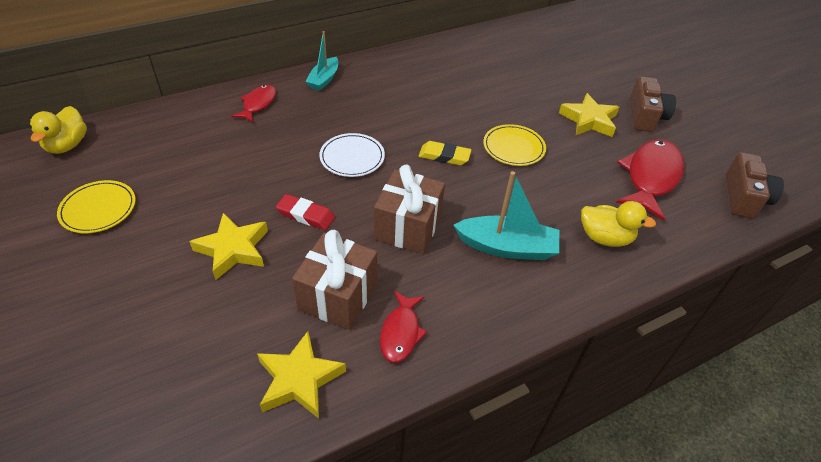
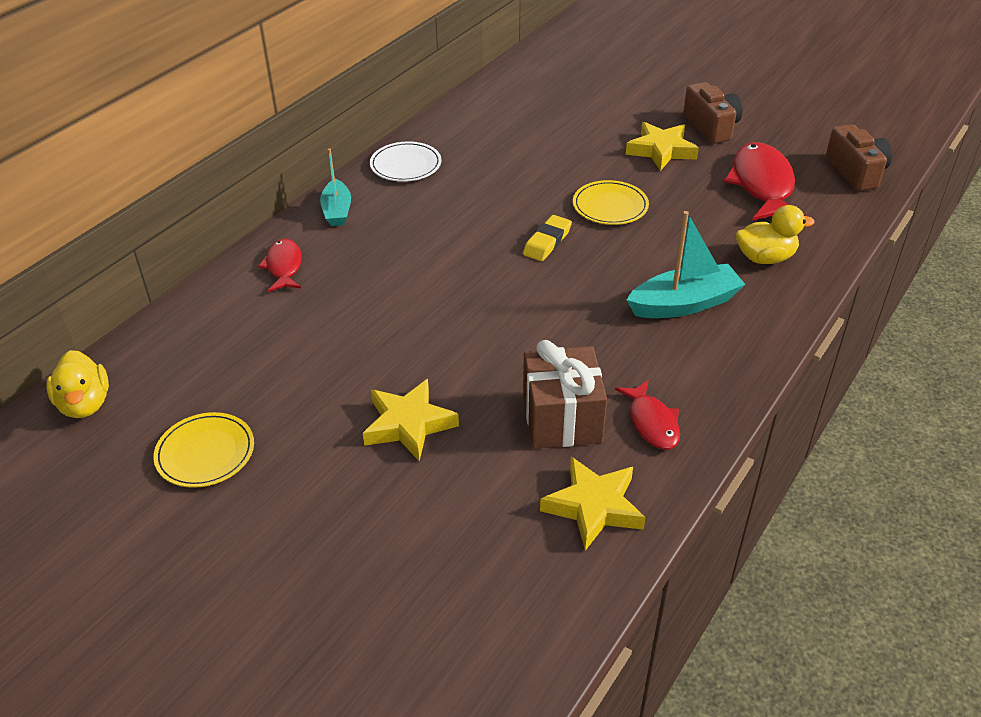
camera: 25 degrees left, 5 degrees down
(306, 215) = (455, 358): red eraser -> none
(352, 157) = (450, 281): white plate -> white plate (405, 165)
(408, 227) = (572, 326): brown gift -> none
(444, 156) = (547, 242): yellow eraser -> yellow eraser turned 45 degrees counterclockwise

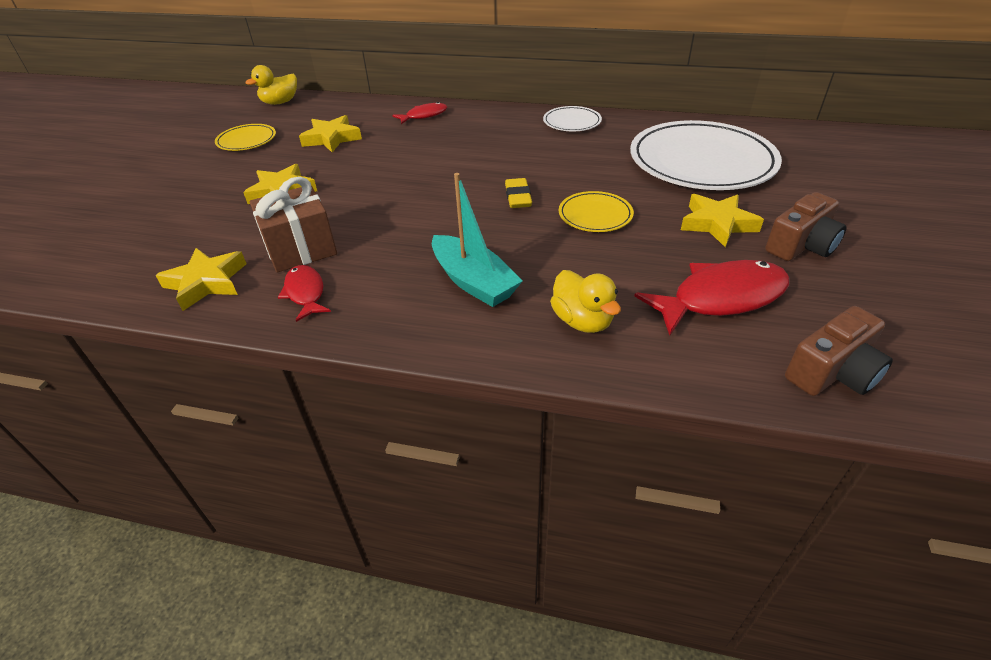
camera: 70 degrees right, 0 degrees up
(280, 360) = (331, 138): none -> yellow star
(337, 211) = (495, 115): turquoise boat -> none
(547, 242) = (518, 197): yellow eraser -> yellow eraser turned 75 degrees clockwise
(552, 121) = (701, 161): none -> white plate
(652, 423) = (305, 293): red fish -> red fish turned 105 degrees clockwise

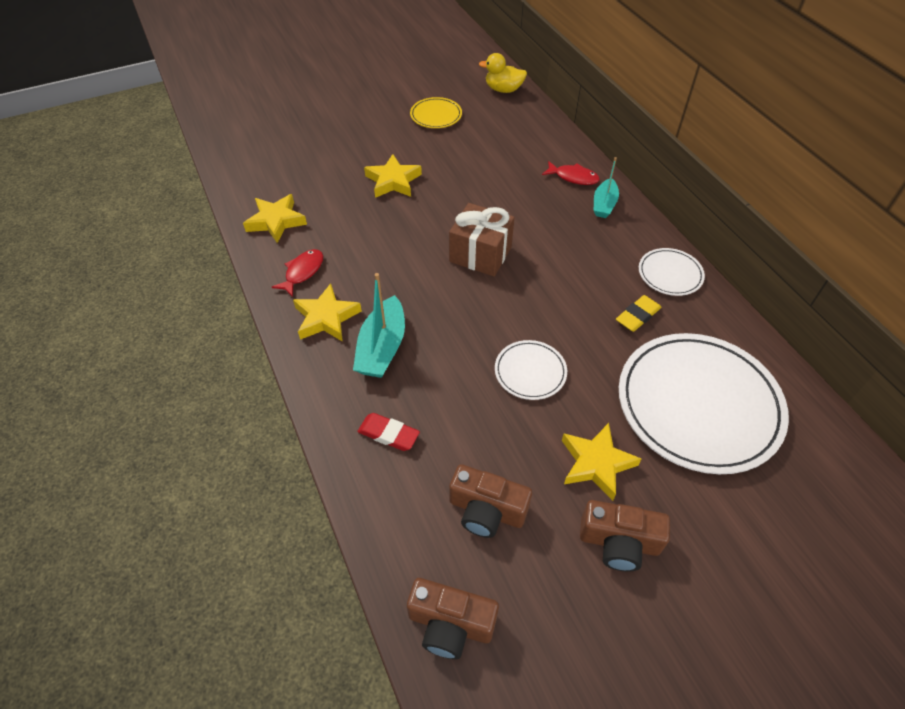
camera: 50 degrees right, 10 degrees up
(300, 249) = (342, 237): brown gift -> brown gift (480, 254)
(331, 138) = (483, 153): yellow star -> yellow star (326, 318)
(470, 116) = (604, 204): none -> turquoise boat
(518, 197) = (510, 309): yellow eraser -> yellow eraser (637, 316)
(582, 321) = (388, 434): yellow duck -> red eraser
(595, 215) = (530, 372): yellow plate -> white plate
(721, 298) = (486, 510): red fish -> brown camera

